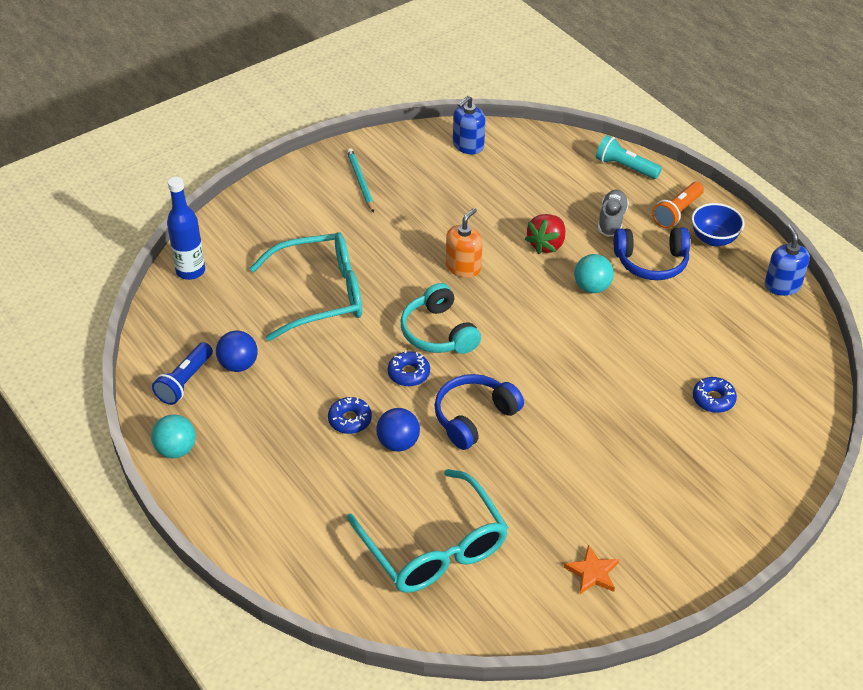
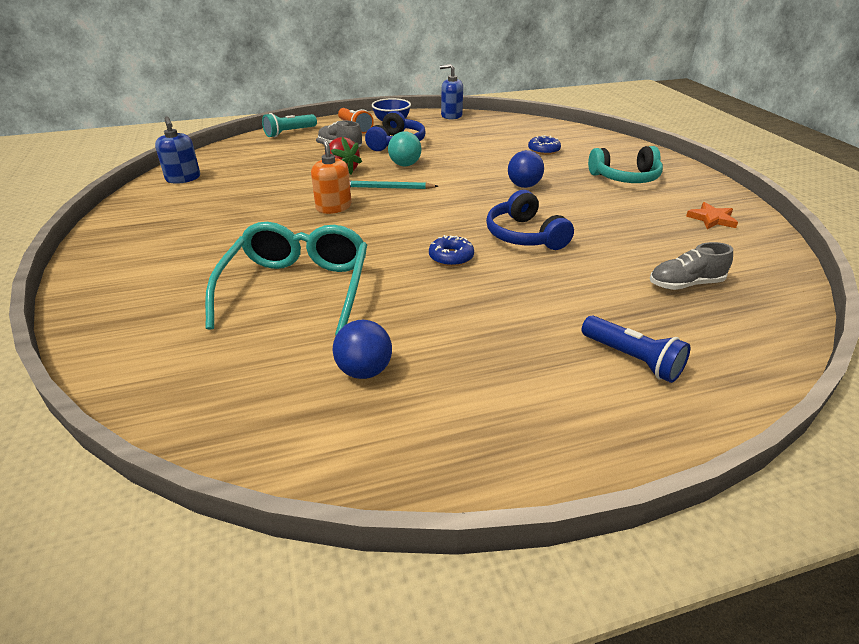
camera: 70 degrees left, 10 degrees down
(176, 450) = (494, 463): turquoise ball -> none
(185, 382) = (363, 430): blue flashlight -> blue flashlight (632, 359)
(190, 271) = (150, 386): blue bottle -> none
(350, 420) = (499, 302): blue donut -> none
(360, 181) = (155, 235): turquoise pencil -> turquoise pencil (387, 188)
(398, 443) = (543, 279): blue ball -> blue ball (524, 186)
(434, 547) = (685, 284): turquoise glasses -> grey shoe
(438, 332) = (407, 233): turquoise headphones -> turquoise headphones (625, 178)

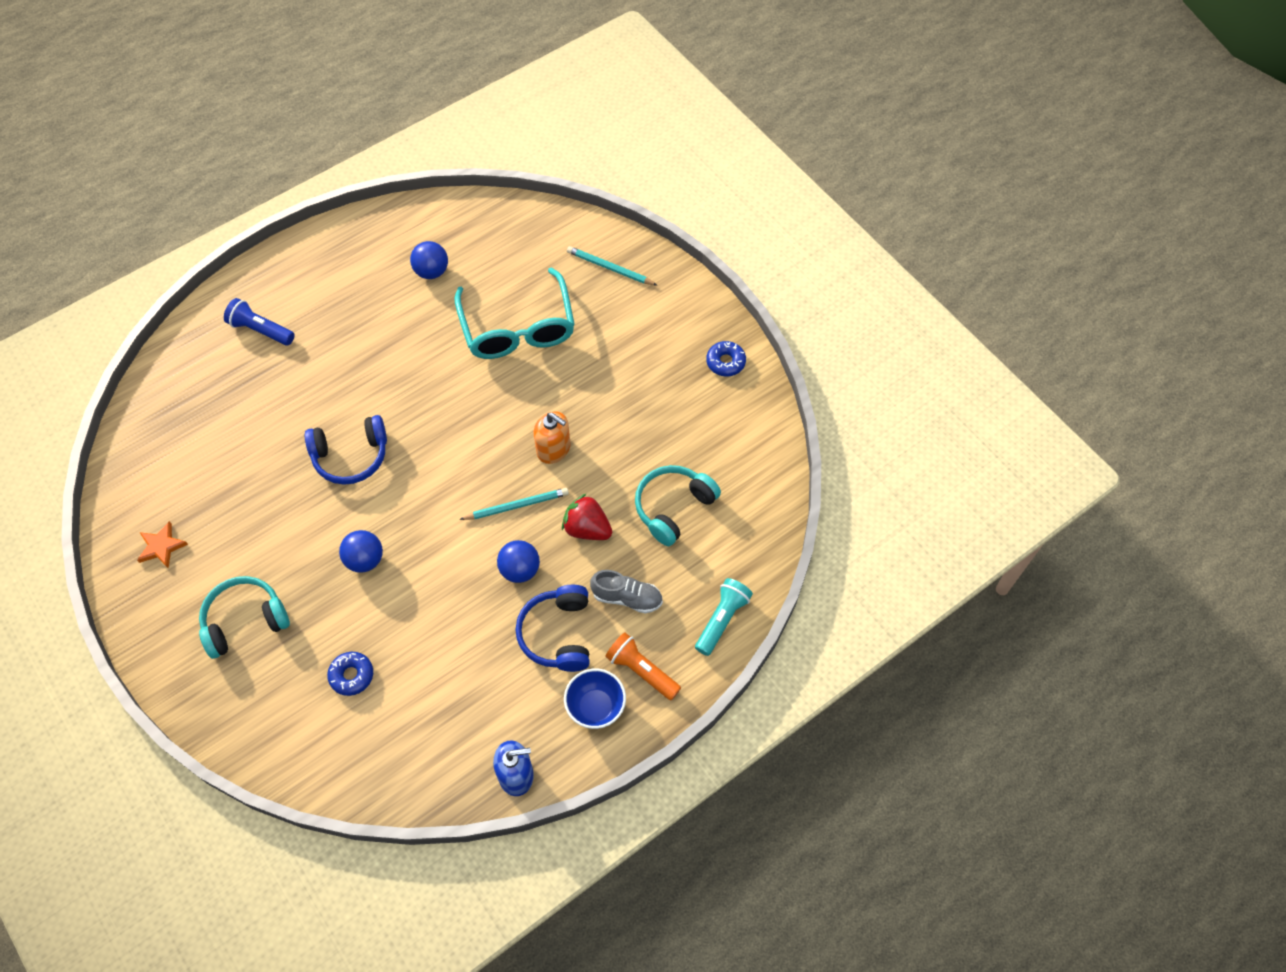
camera: 160 degrees right, 25 degrees up
(138, 317) = (610, 268): none -> turquoise pencil
(183, 178) = (752, 455): blue soap dispenser -> none
(270, 169) = (673, 507): none -> turquoise headphones
(405, 165) = (520, 570): turquoise ball -> blue ball
(451, 257) = (410, 402): blue donut -> blue donut (725, 362)
(524, 235) = (351, 456): blue headphones -> blue headphones turned 120 degrees clockwise
(685, 284) = (210, 424): grey shoe -> none

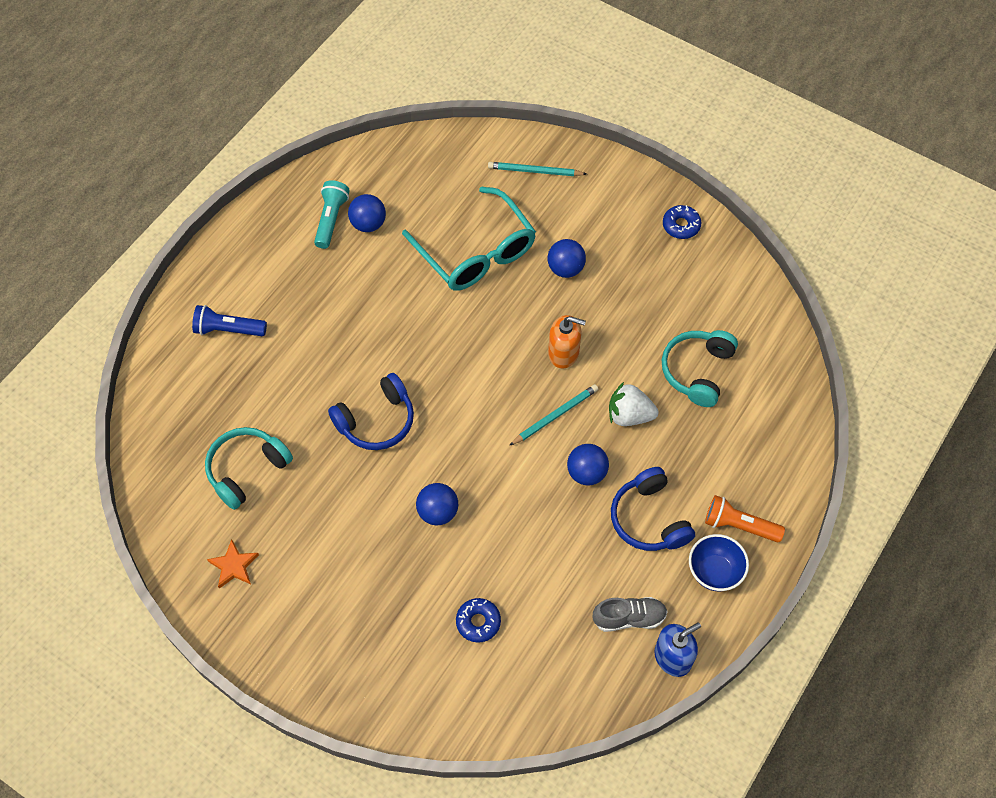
camera: 20 degrees left, 0 degrees up
(245, 621) = (351, 607): turquoise headphones -> turquoise headphones (247, 470)
(587, 528) = (629, 415): red strawberry -> white strawberry
(594, 369) = (565, 269): none -> blue ball
(627, 597) = (695, 465): grey shoe -> grey shoe (629, 618)
(722, 619) = (787, 456): turquoise flashlight -> turquoise flashlight (331, 219)

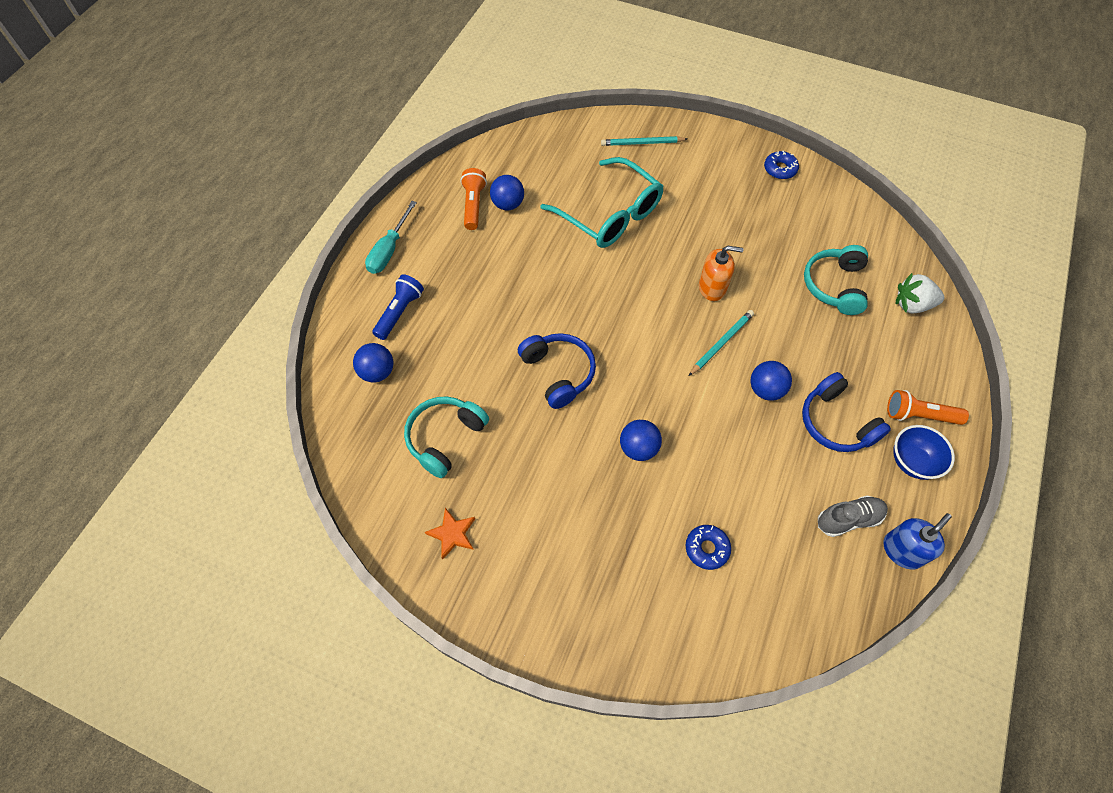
camera: 10 degrees left, 0 degrees up
(228, 330) = (399, 312): blue flashlight -> blue flashlight turned 120 degrees clockwise
(231, 258) = (389, 250): none -> turquoise screwdriver
(331, 219) = (473, 205): turquoise flashlight -> orange flashlight
(376, 421) = (558, 373): blue headphones -> blue headphones turned 75 degrees counterclockwise
(565, 269) = (692, 217): blue ball -> blue ball (377, 372)
(629, 415) = (787, 332): white strawberry -> white strawberry (912, 305)

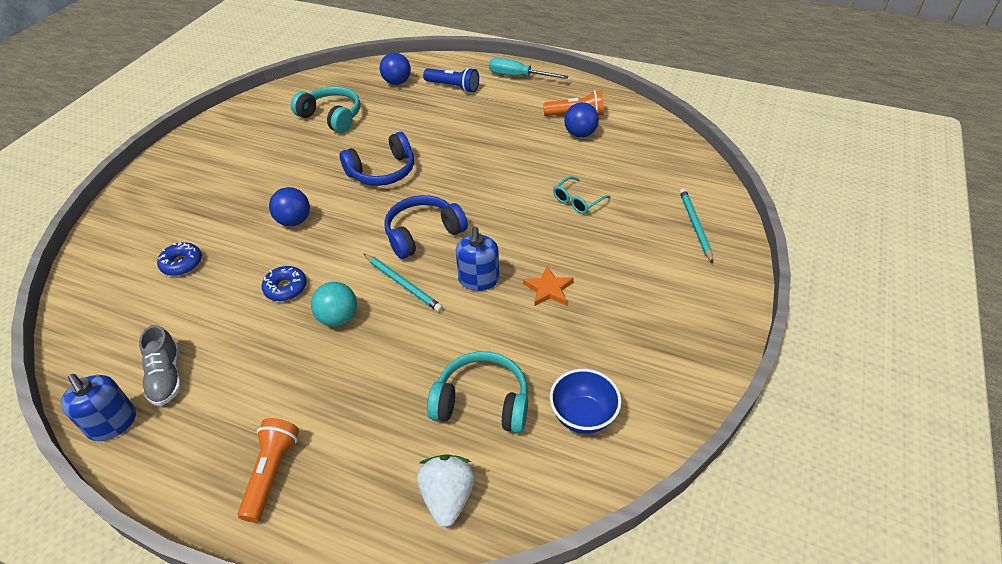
camera: 90 degrees right, 15 degrees down
(452, 534) = (250, 126): orange star -> orange star (548, 289)
(610, 214) = (577, 201): turquoise glasses -> turquoise glasses, size x0.43
(712, 287) = (479, 280): orange soap dispenser -> blue soap dispenser
(765, 390) = (338, 318): blue ball -> turquoise ball
(780, 169) = (686, 359): blue donut -> blue donut (286, 288)
(836, 422) = (283, 379): blue headphones -> blue headphones (423, 234)
(912, 462) = (212, 452): blue bowl -> blue bowl (583, 416)

